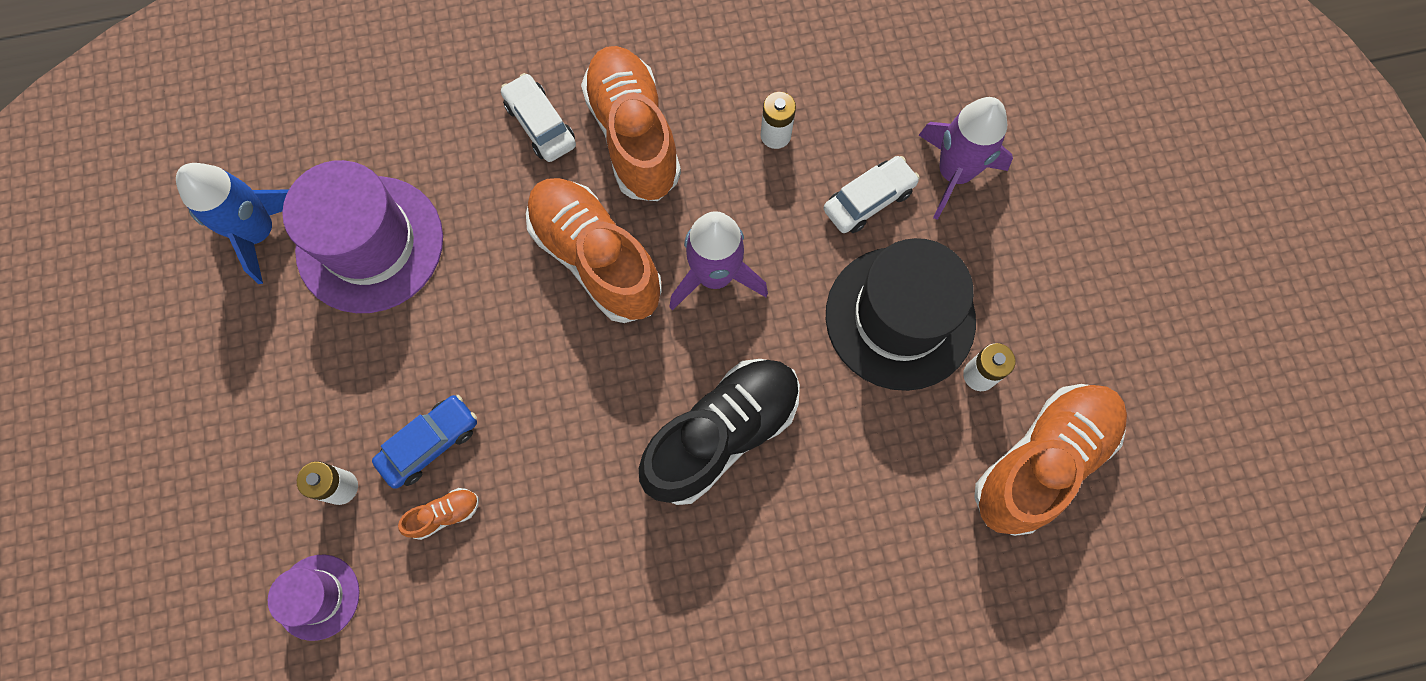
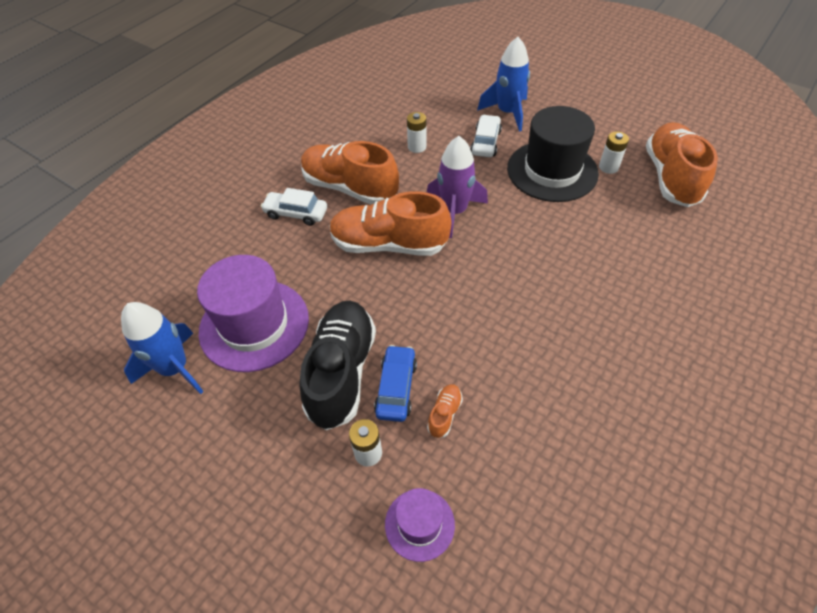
camera: 40 degrees left, 20 degrees down
(722, 434) = (536, 267): black shoe -> black shoe (342, 372)
(954, 173) = (507, 113): purple rocket -> blue rocket

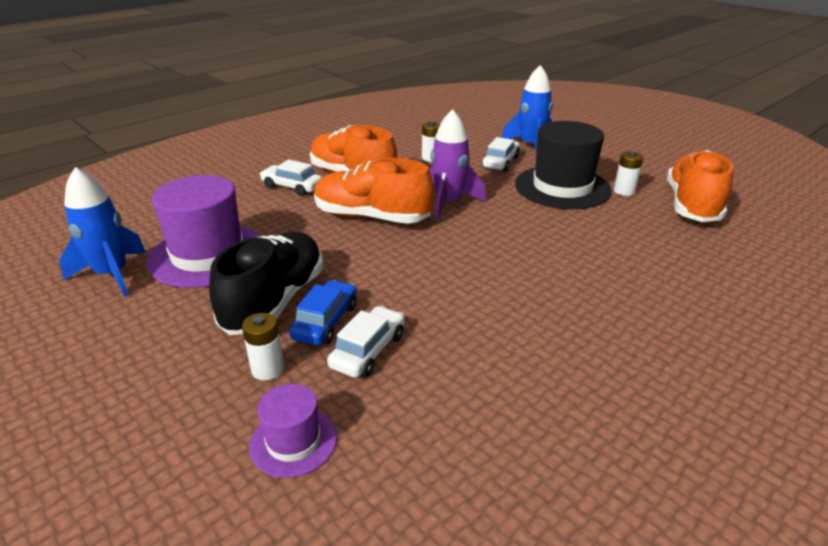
camera: 10 degrees right, 20 degrees down
(444, 414) = (368, 350): orange shoe -> white car

